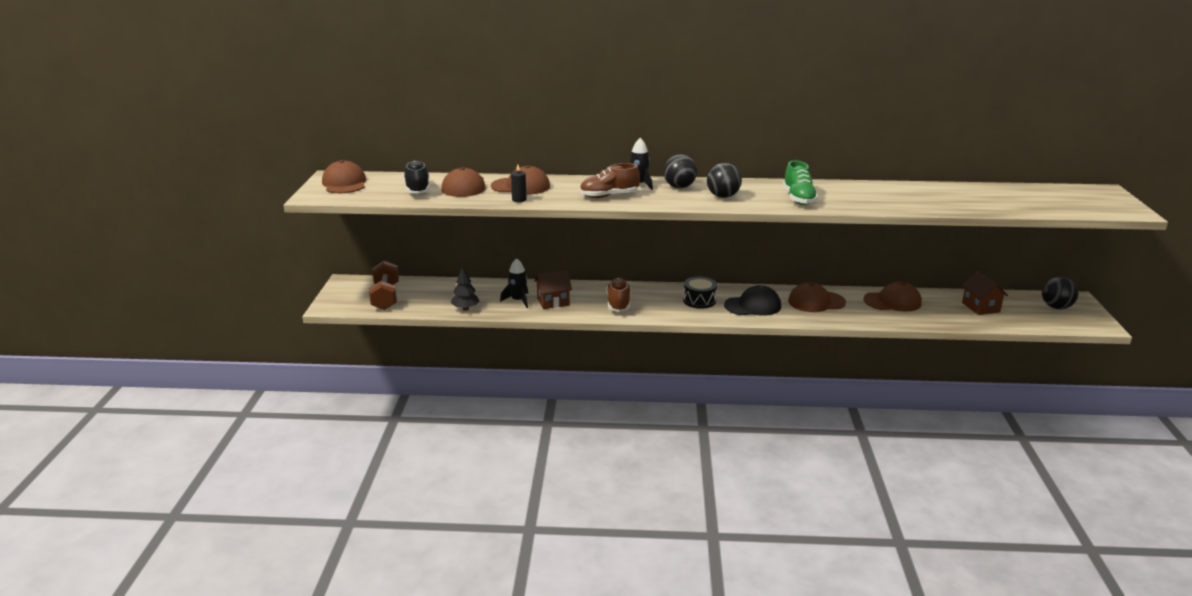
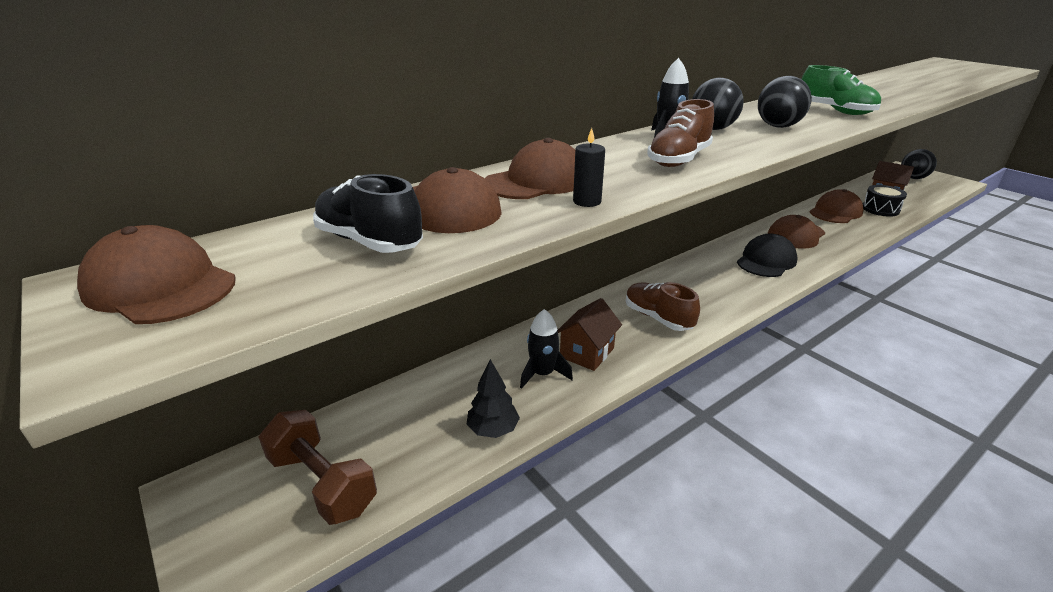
camera: 40 degrees left, 5 degrees up
(699, 300) = (717, 276): black drum -> black drum (880, 209)

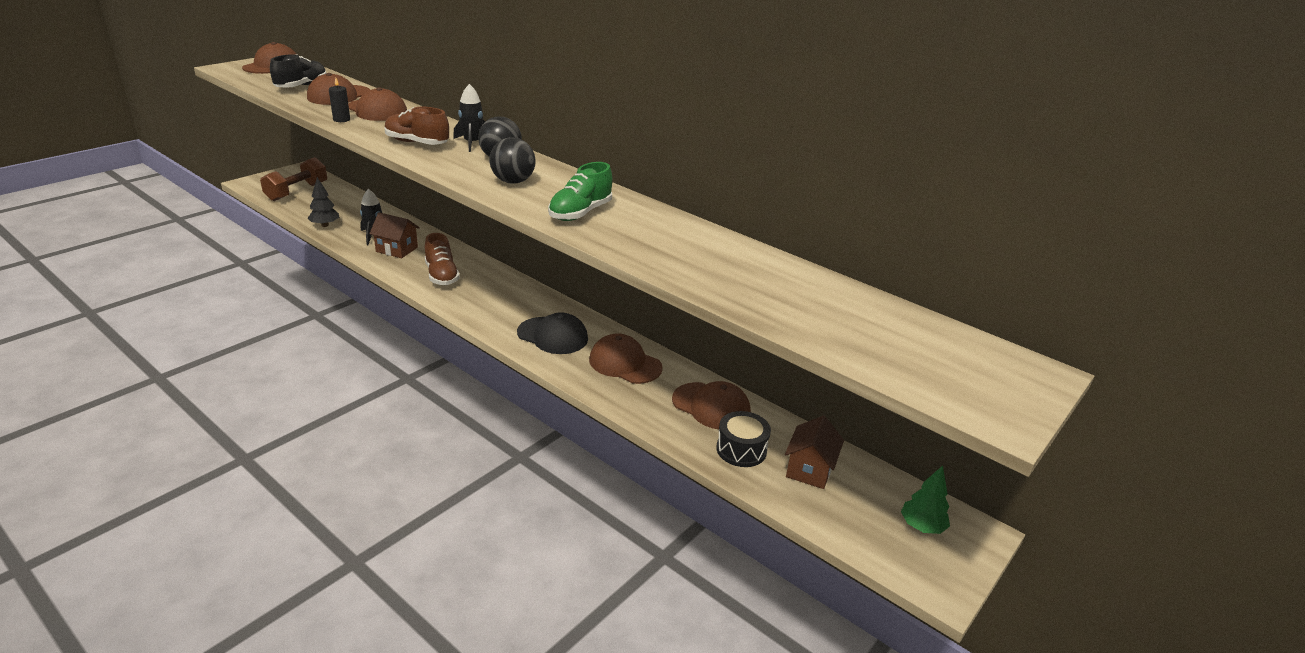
camera: 75 degrees right, 0 degrees up
(658, 318) = (441, 275): brown shoe -> brown shoe turned 120 degrees clockwise
(913, 178) = (922, 527): black ball -> green tree

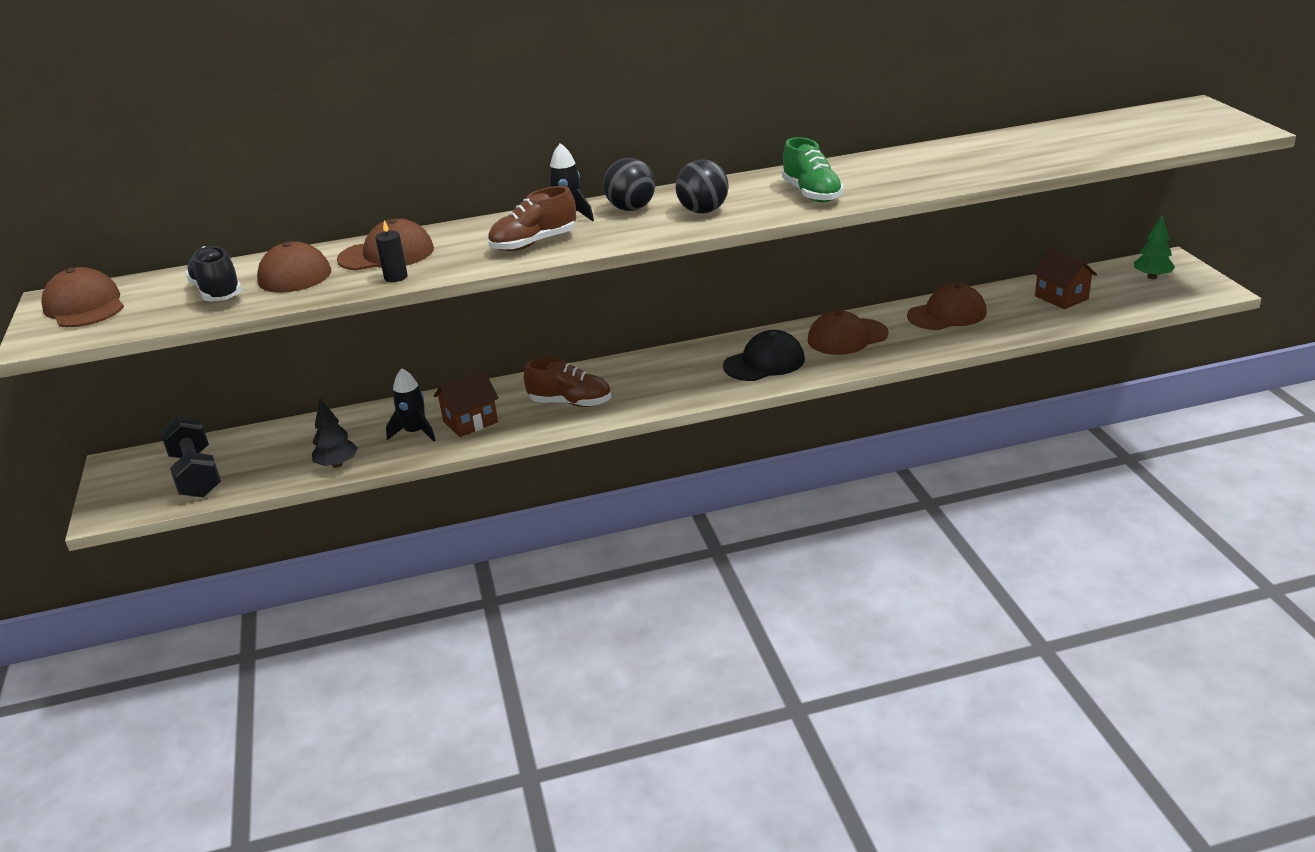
camera: 50 degrees left, 0 degrees up
(297, 192) = (196, 475): brown dumbbell -> black dumbbell
(741, 450) = (1017, 317): black drum -> none

